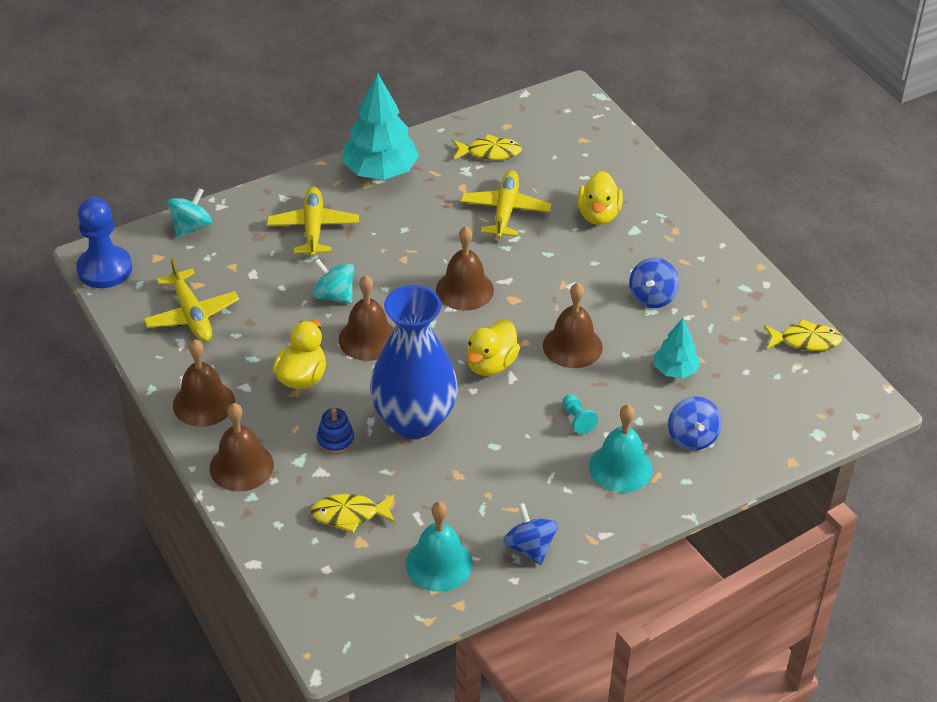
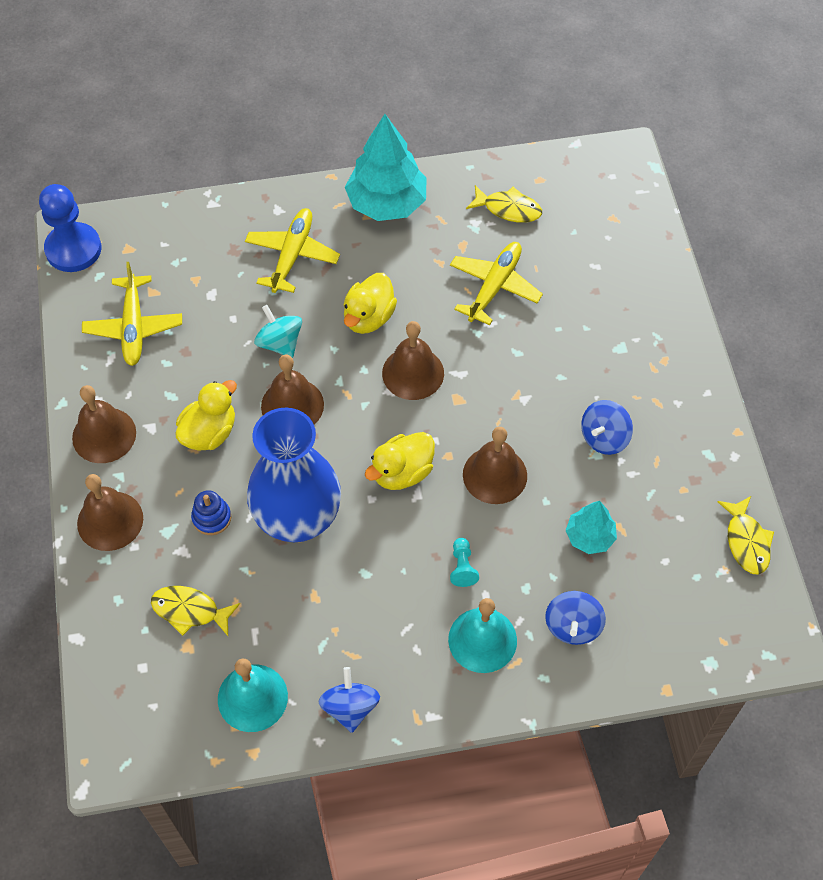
camera: 20 degrees right, 15 degrees up
(191, 227) = (175, 221): turquoise spinning top -> none
(598, 215) = (590, 318): yellow duck -> yellow duck (369, 317)
(805, 341) = (746, 541): yellow fish -> yellow fish turned 60 degrees clockwise

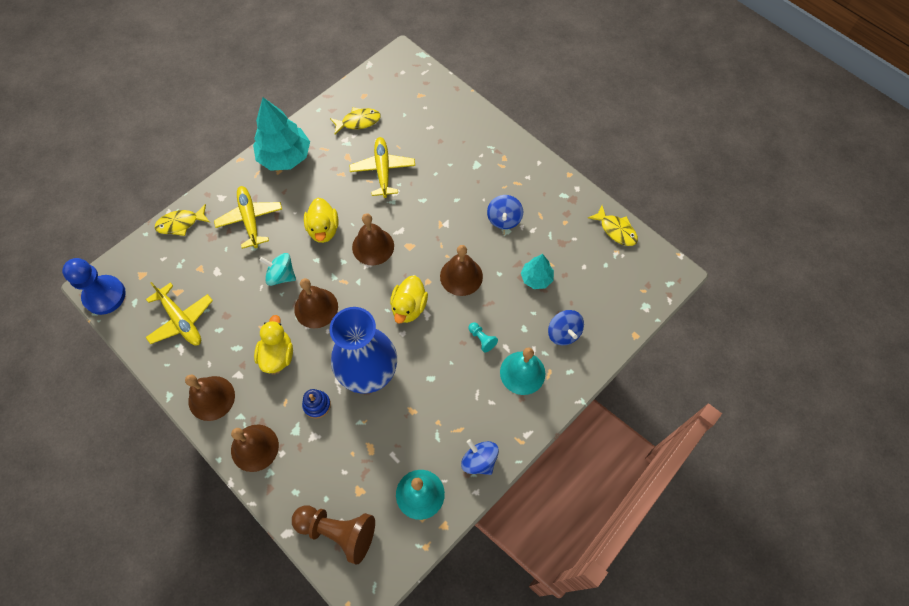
camera: 35 degrees left, 5 degrees up
(131, 675) = (338, 531): none -> brown pawn
(190, 611) = (345, 469): yellow fish -> yellow fish (181, 223)

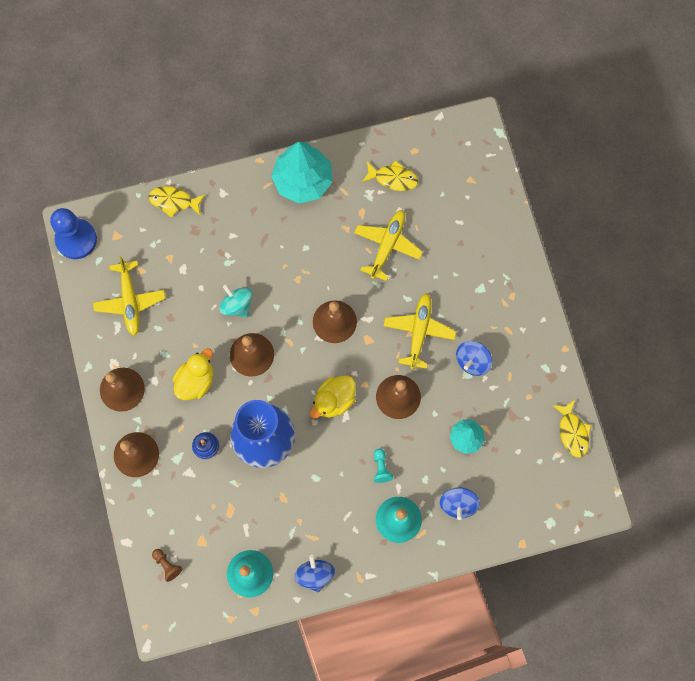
camera: 30 degrees right, 10 degrees up
(250, 219) = (238, 231): yellow plane -> yellow plane (419, 331)
(323, 229) = (299, 279): yellow duck -> none
(338, 531) = (167, 565): brown pawn -> brown pawn, size x0.45

